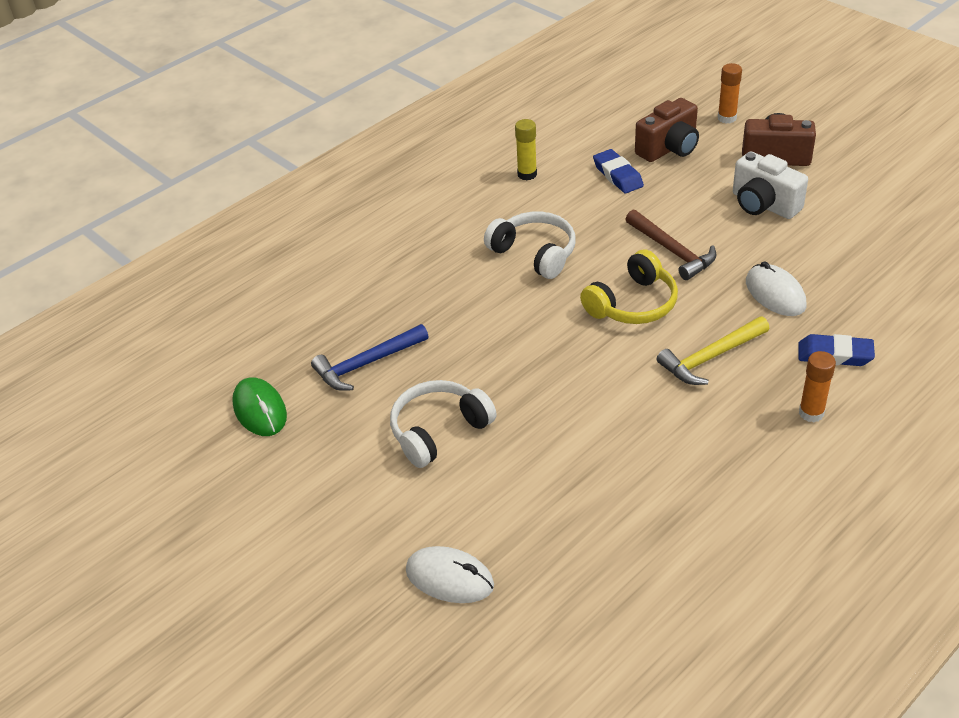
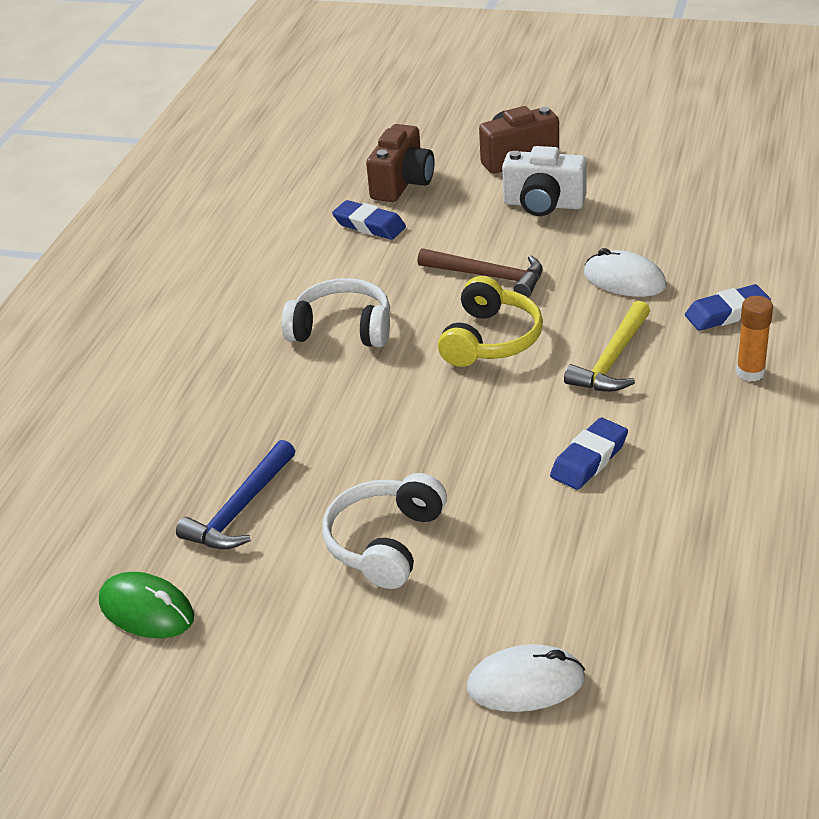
camera: 30 degrees left, 5 degrees down
(527, 174) = (267, 256): yellow glue stick -> none
(628, 430) = (589, 459): none -> blue eraser
(727, 118) = (438, 138): orange glue stick -> none

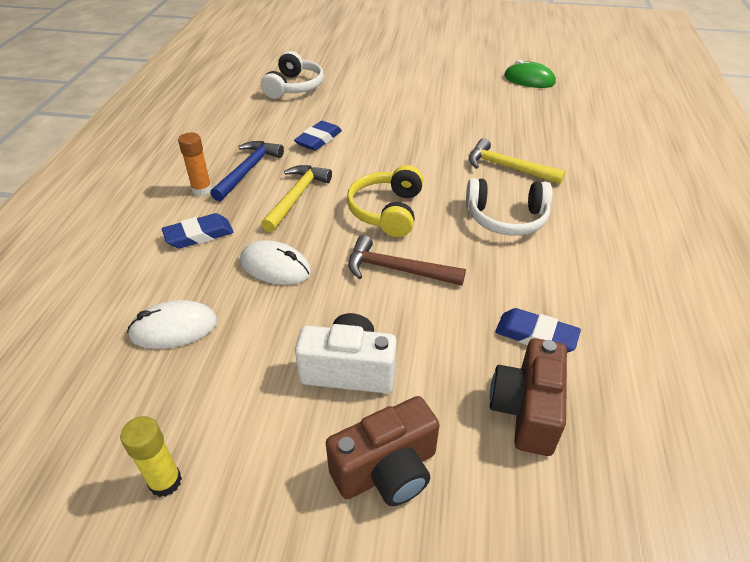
camera: 170 degrees right, 5 degrees up
(240, 509) = (510, 114): blue hammer -> blue hammer (248, 170)
(303, 400) = (507, 167): none -> yellow hammer
(385, 543) = (426, 104): white headphones -> white headphones (294, 87)
(525, 684) = (351, 65): white mouse -> white mouse (174, 328)
(676, 152) = (165, 482): none -> yellow glue stick

